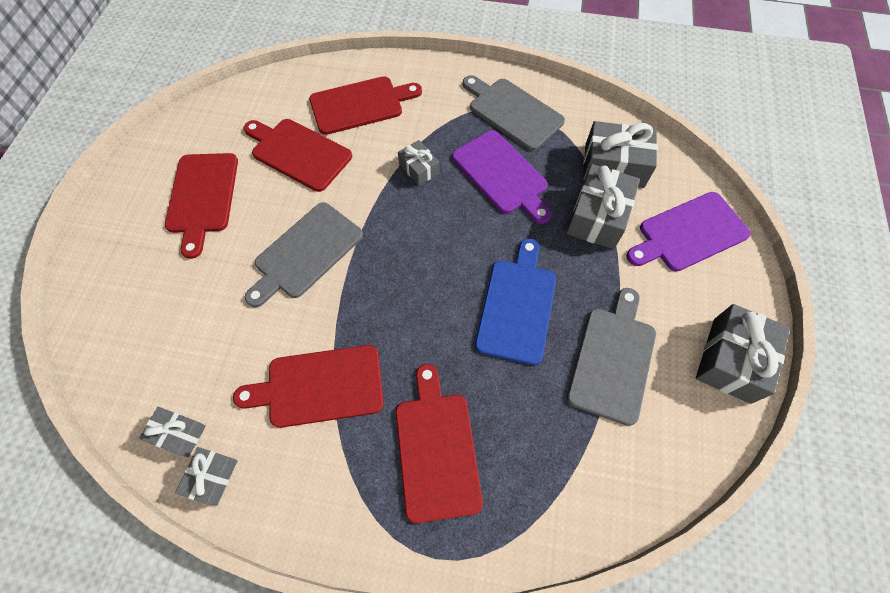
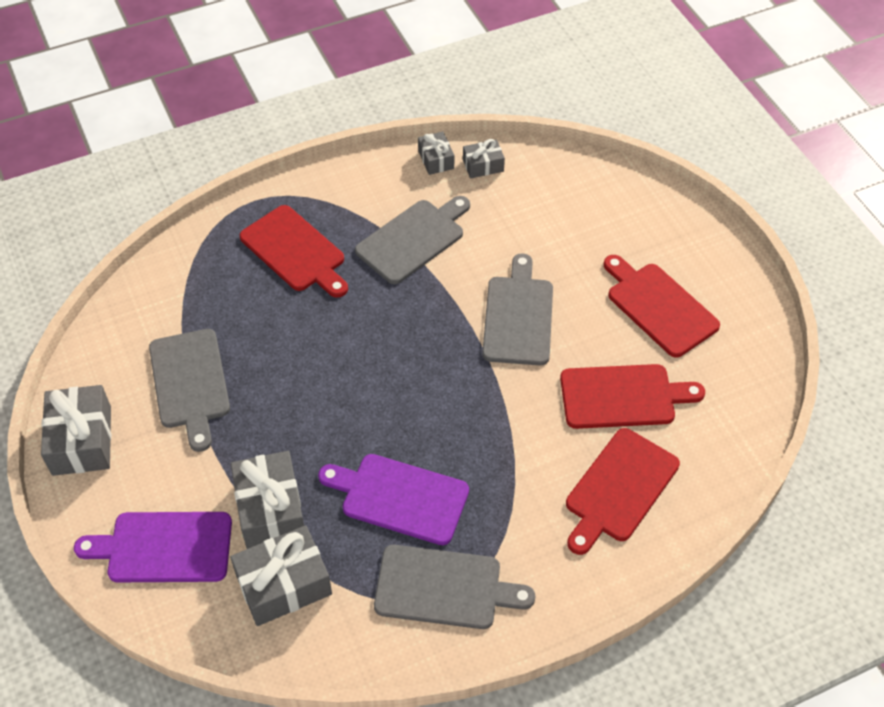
camera: 145 degrees right, 10 degrees down
(319, 386) = (413, 239): red cutting board -> grey cutting board
(419, 169) = (490, 452): grey gift -> none
(517, 306) = (299, 379): blue cutting board -> none
(689, 233) = (164, 547): purple cutting board -> purple cutting board turned 120 degrees counterclockwise

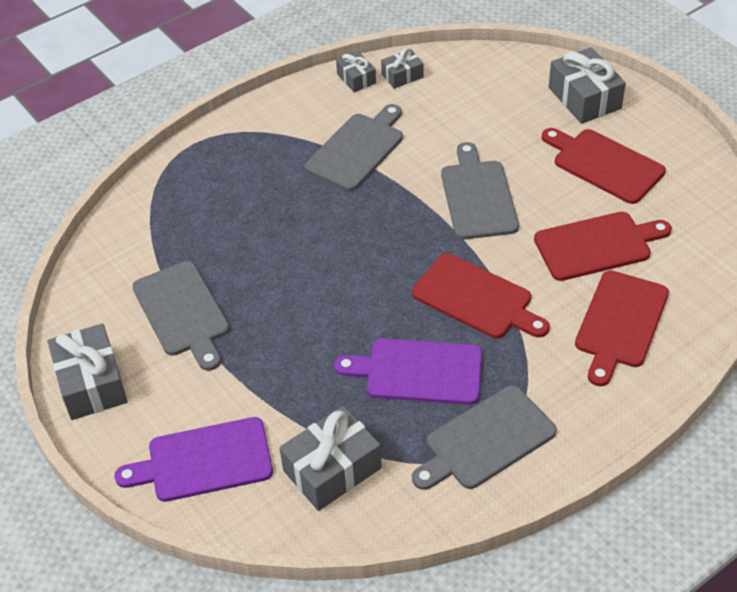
camera: 10 degrees left, 5 degrees down
(270, 509) = (297, 407): grey gift -> grey gift (584, 98)
(295, 251) = (248, 180): red cutting board -> red cutting board (476, 298)
(444, 588) = (486, 440): grey cutting board -> grey cutting board turned 150 degrees clockwise

